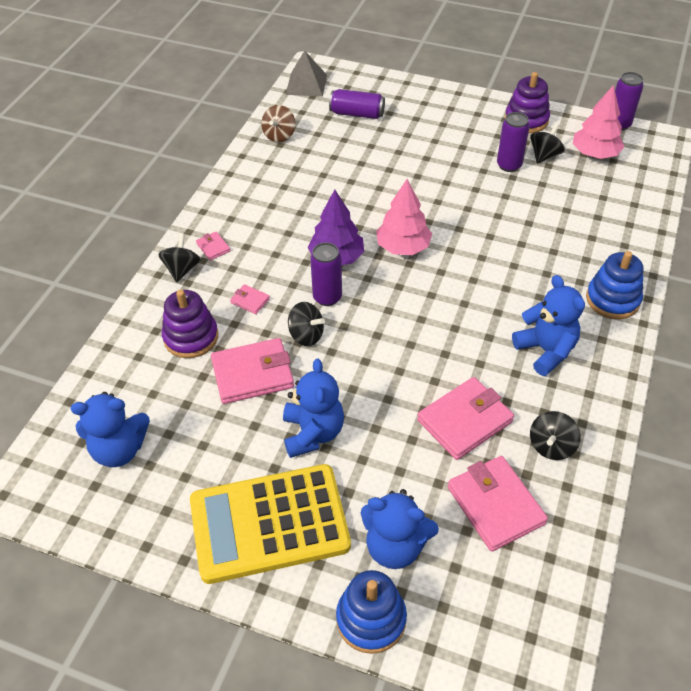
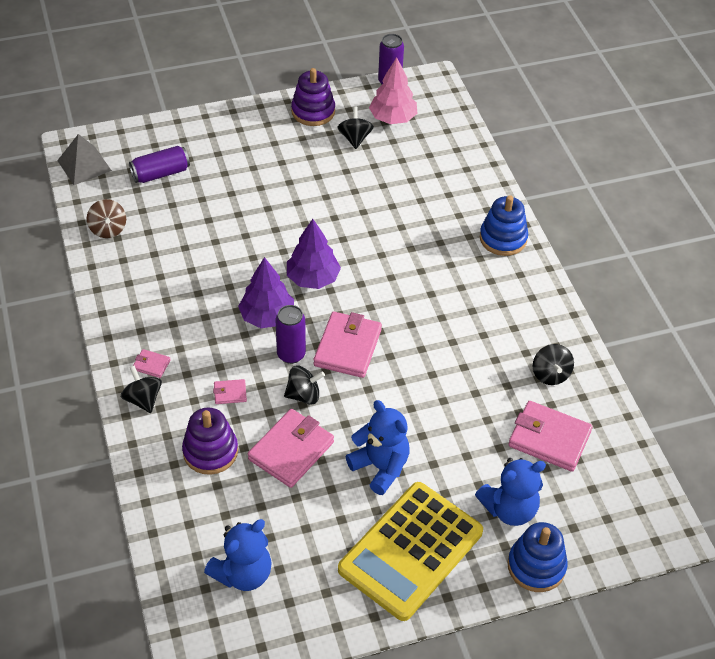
camera: 40 degrees left, 0 degrees up
(403, 247) = (313, 278): pink tree -> purple tree
(465, 421) = (479, 391): pink wallet -> pink wallet (347, 347)
(509, 165) = (334, 161): purple can -> none
(545, 351) = (490, 305): blue teddy bear -> none

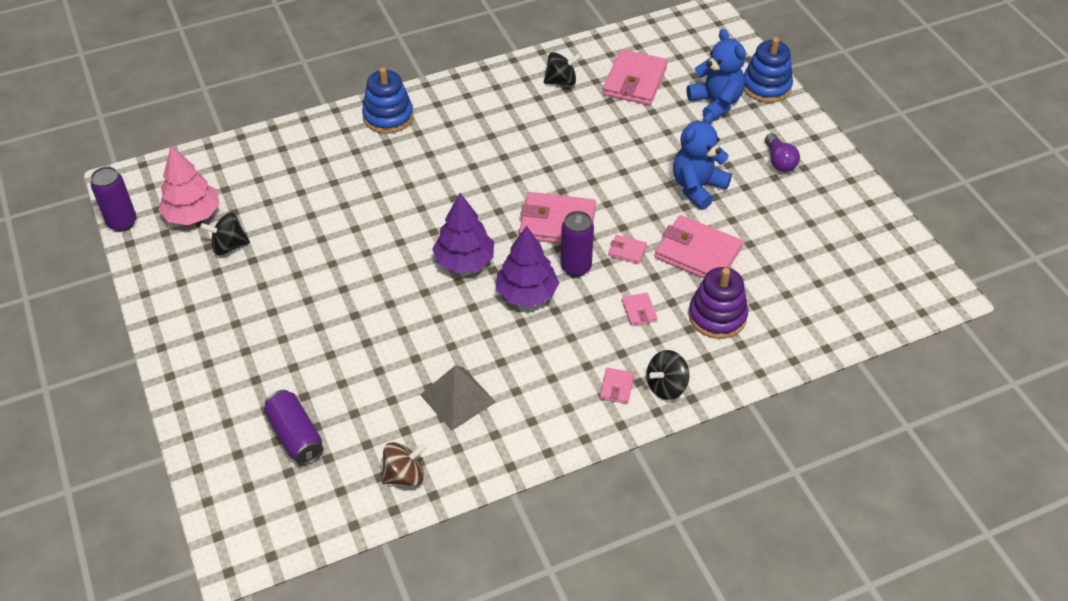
camera: 95 degrees left, 0 degrees up
(84, 165) = (280, 531): grey pyramid -> grey pyramid (457, 398)
(243, 573) = (844, 271): blue teddy bear -> none
(304, 395) = (627, 251): black spinning top -> pink wallet
(313, 111) = (176, 291): purple stacking toy -> none
(411, 551) = (779, 161): yellow calculator -> purple light bulb

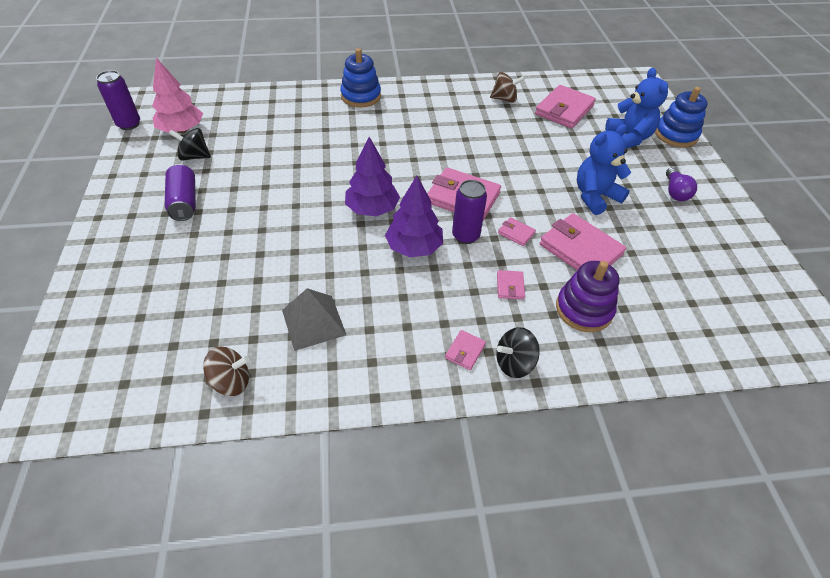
camera: 15 degrees right, 0 degrees up
(295, 436) = (157, 318): purple can -> purple can (184, 202)
(561, 81) = (504, 99): black spinning top -> brown spinning top

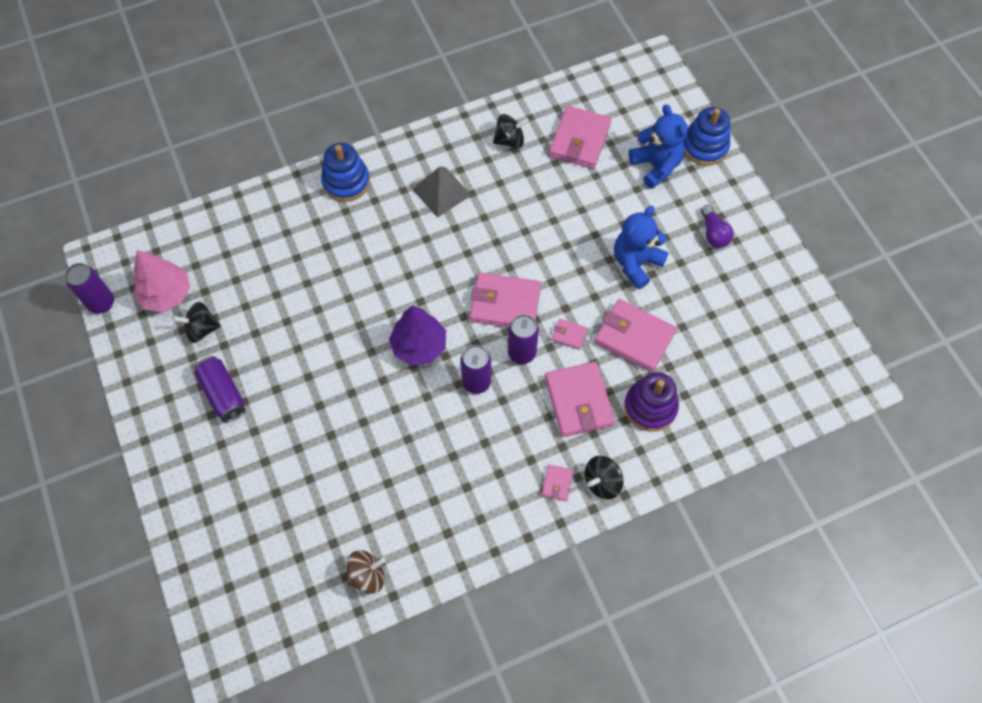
camera: 15 degrees left, 15 degrees up
(313, 322) = (414, 495): grey pyramid -> grey pyramid (441, 192)
(414, 247) = (476, 382): purple tree -> purple can
(504, 99) = (510, 140): brown spinning top -> black spinning top
(510, 286) = (579, 401): pink wallet -> pink wallet, size x2.17

